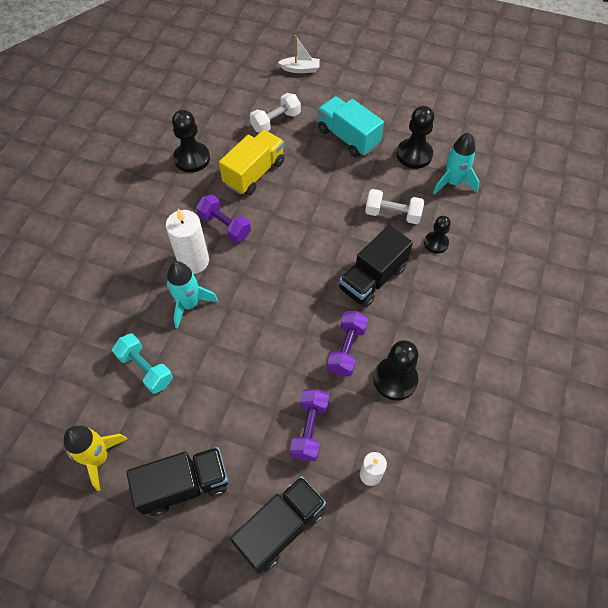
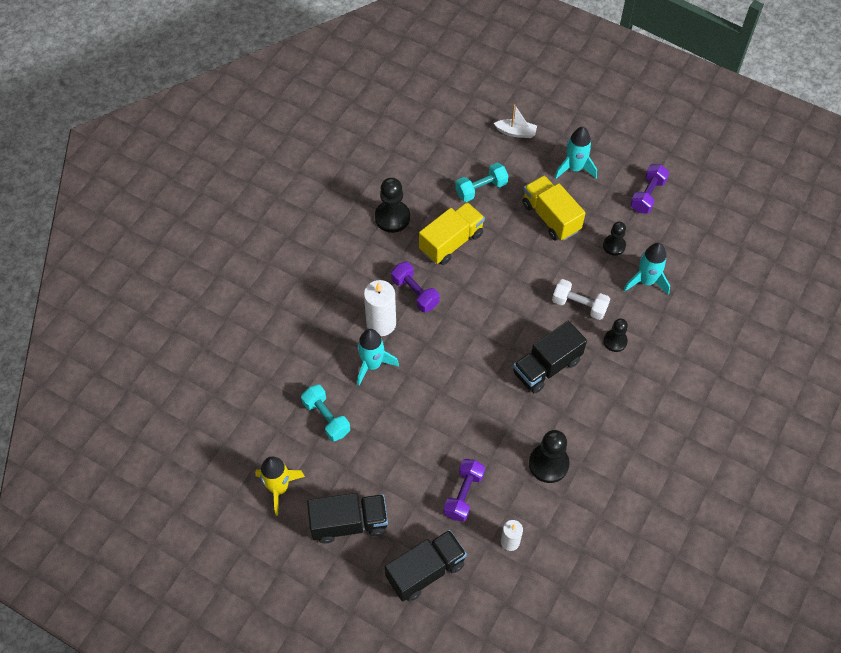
camera: 10 degrees right, 0 degrees up
(276, 121) = (481, 189): white dumbbell -> turquoise dumbbell
(347, 349) = (510, 429): purple dumbbell -> purple dumbbell (647, 195)
(348, 137) = (550, 217): turquoise truck -> yellow truck
(361, 92) = (574, 168): none -> turquoise rocket
(414, 155) = (614, 246): black pawn -> black pawn, size x0.62

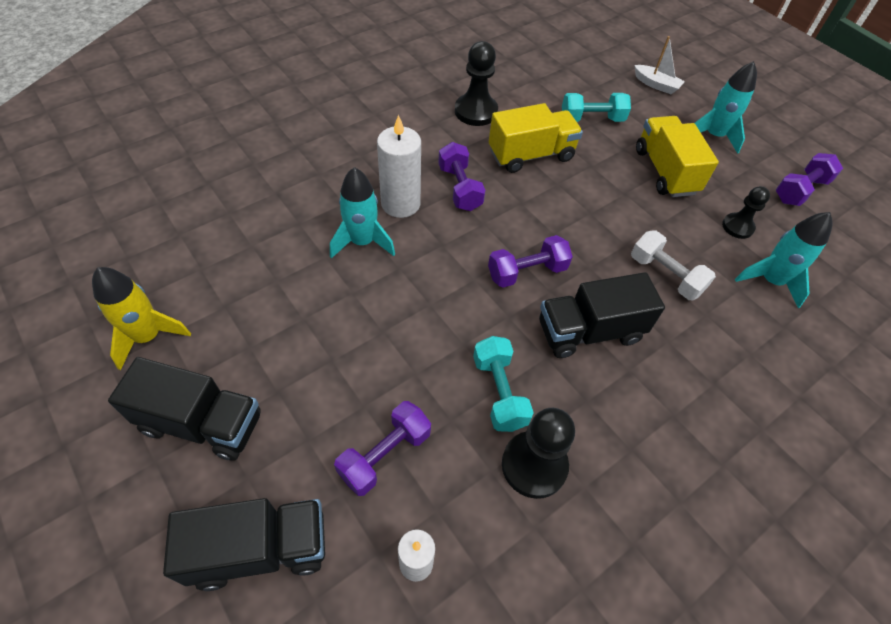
camera: 20 degrees right, 5 degrees down
(326, 418) = (267, 278): turquoise dumbbell -> turquoise dumbbell (499, 392)
(490, 341) = (527, 272): none -> purple dumbbell
(615, 341) = (701, 337): black pawn -> none

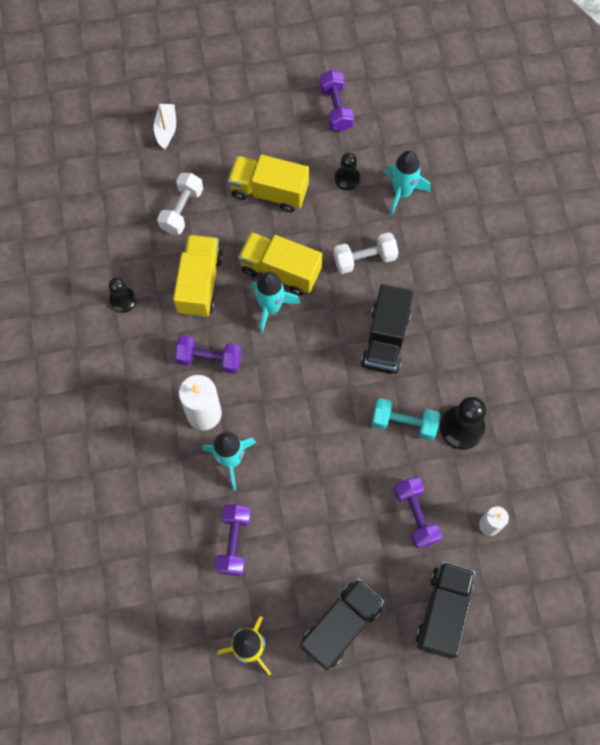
camera: 60 degrees left, 15 degrees up
(476, 111) = (123, 300): black pawn -> black pawn, size x0.62
(527, 272) = (317, 353): purple dumbbell -> purple dumbbell (234, 542)
(592, 119) = (182, 210): turquoise dumbbell -> white dumbbell
(592, 209) = (280, 271): none -> yellow truck
(656, 85) = (166, 129): white boat -> white boat turned 60 degrees counterclockwise
(713, 136) = (250, 128): turquoise rocket -> turquoise rocket (271, 307)

